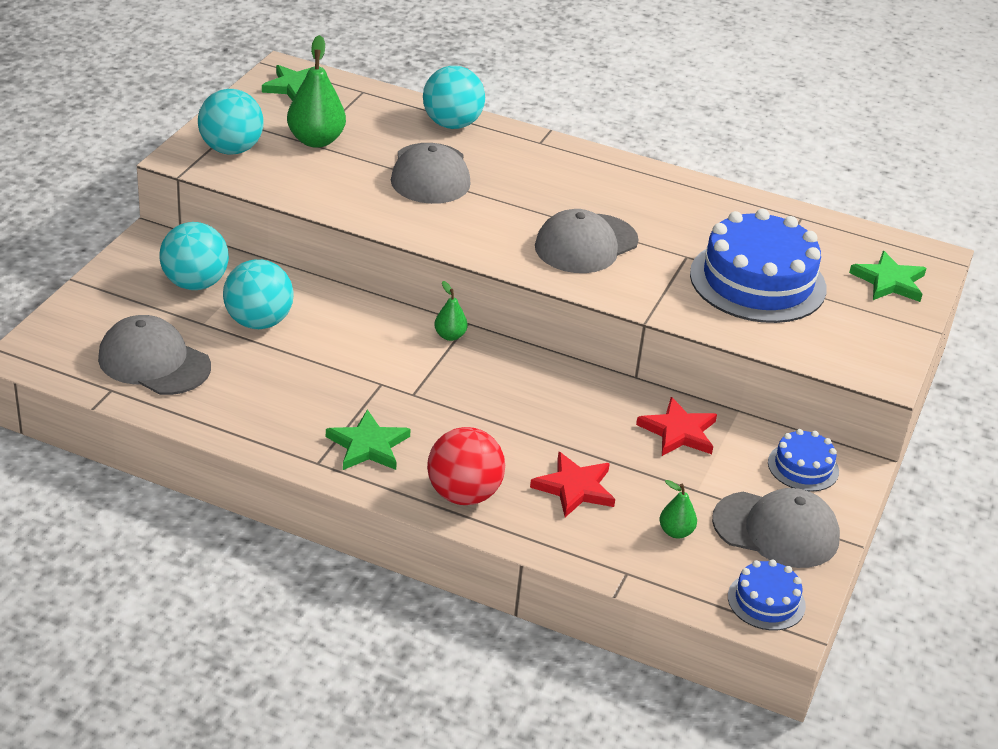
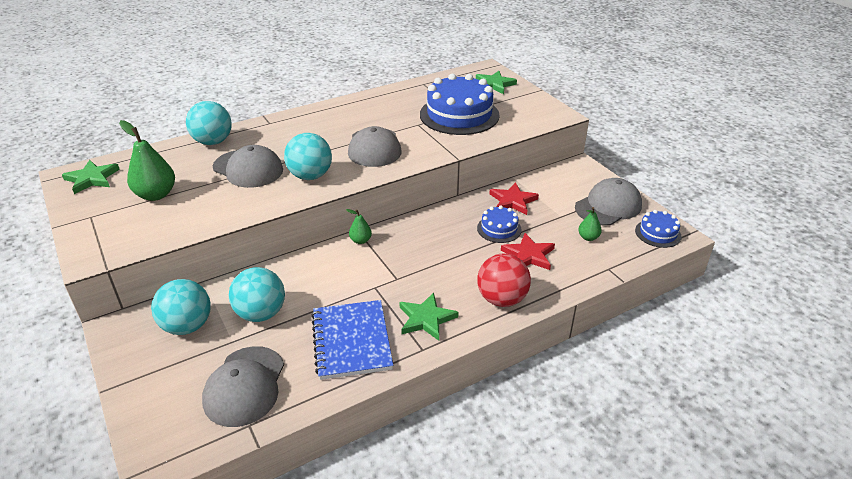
camera: 50 degrees left, 0 degrees up
(154, 362) = (245, 386): grey cap -> grey cap turned 60 degrees counterclockwise
(231, 149) = (113, 232): turquoise ball -> turquoise ball (310, 176)
(280, 404) = (351, 341): none -> blue notebook
(803, 467) = (568, 178): blue cake -> blue cake (499, 229)

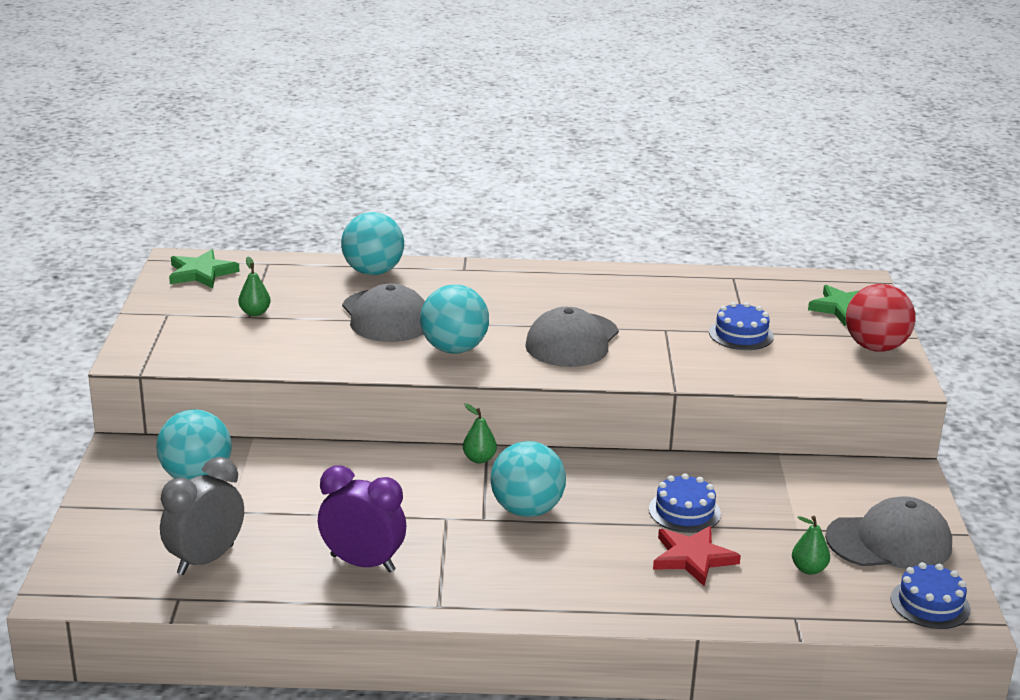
camera: 30 degrees right, 10 degrees down
(156, 195) = (255, 313): green pear -> green pear, size x0.52
(245, 386) = (205, 560): grey cap -> grey clock
(261, 313) = (286, 495): turquoise ball -> turquoise ball (527, 510)
(351, 341) = (362, 563): blue notebook -> purple clock
(426, 319) = (476, 576): green star -> none
(459, 115) = (741, 334): blue cake -> blue cake, size x0.49
(502, 299) = (598, 593): red ball -> red ball (875, 347)
(513, 201) = (743, 484): red star -> none

